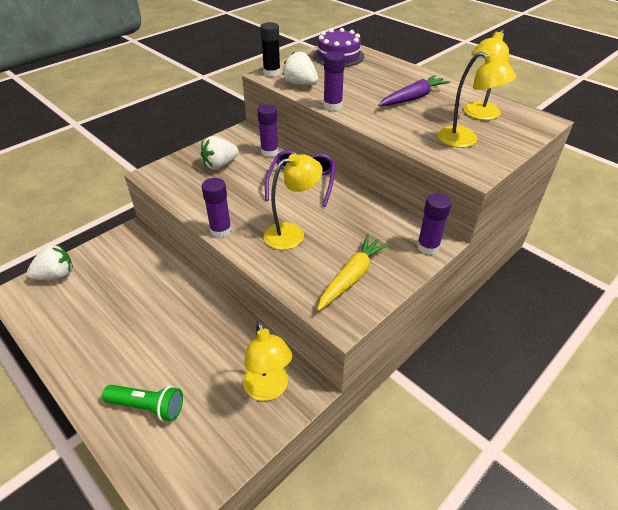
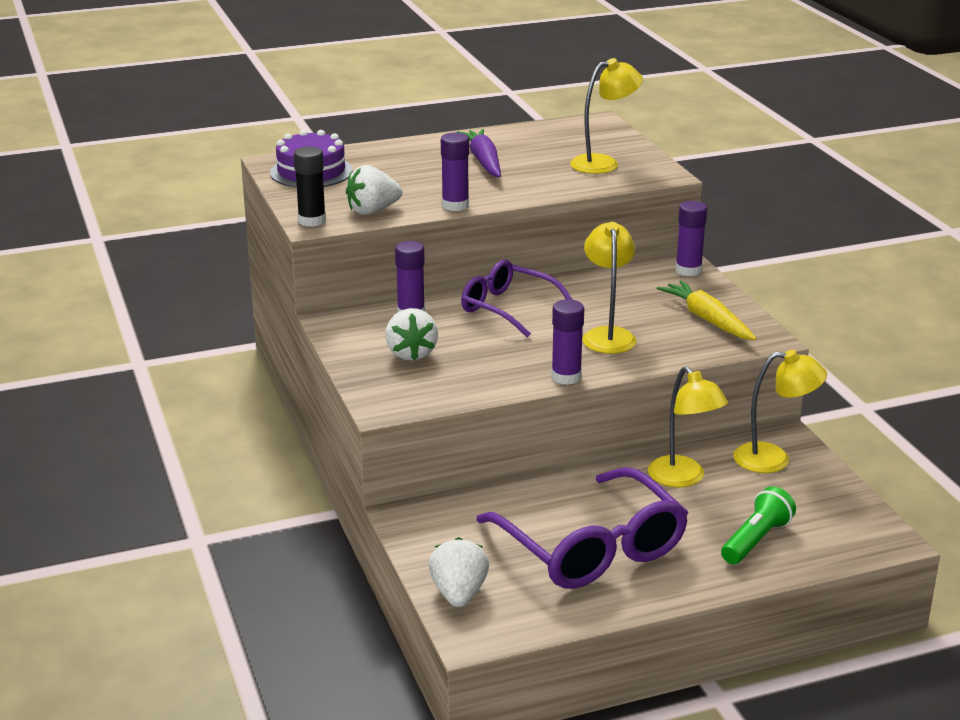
camera: 65 degrees left, 15 degrees down
(115, 318) = (592, 548): none -> purple glasses
(478, 114) = (556, 143): yellow lamp -> yellow lamp (683, 478)

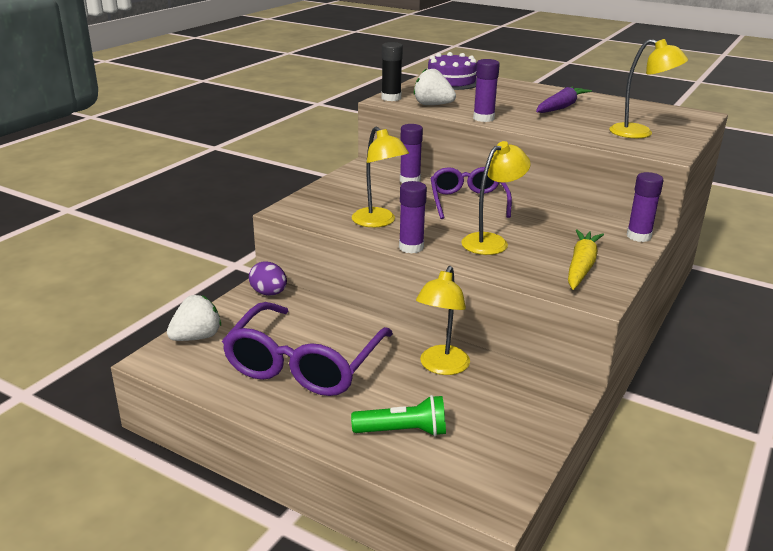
camera: 50 degrees right, 0 degrees up
(411, 353) = (363, 196): white strawberry -> none
(424, 516) = (269, 293): none -> purple egg
(774, 459) = (528, 397): yellow lamp -> yellow lamp (378, 222)

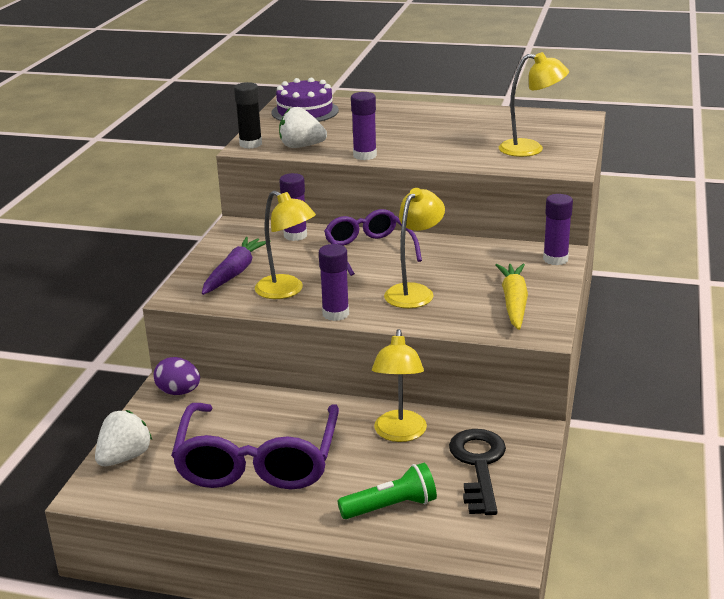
camera: 15 degrees left, 0 degrees up
(503, 411) = (478, 465): none -> black key
(561, 107) = (438, 129): purple carrot -> purple carrot (234, 273)

